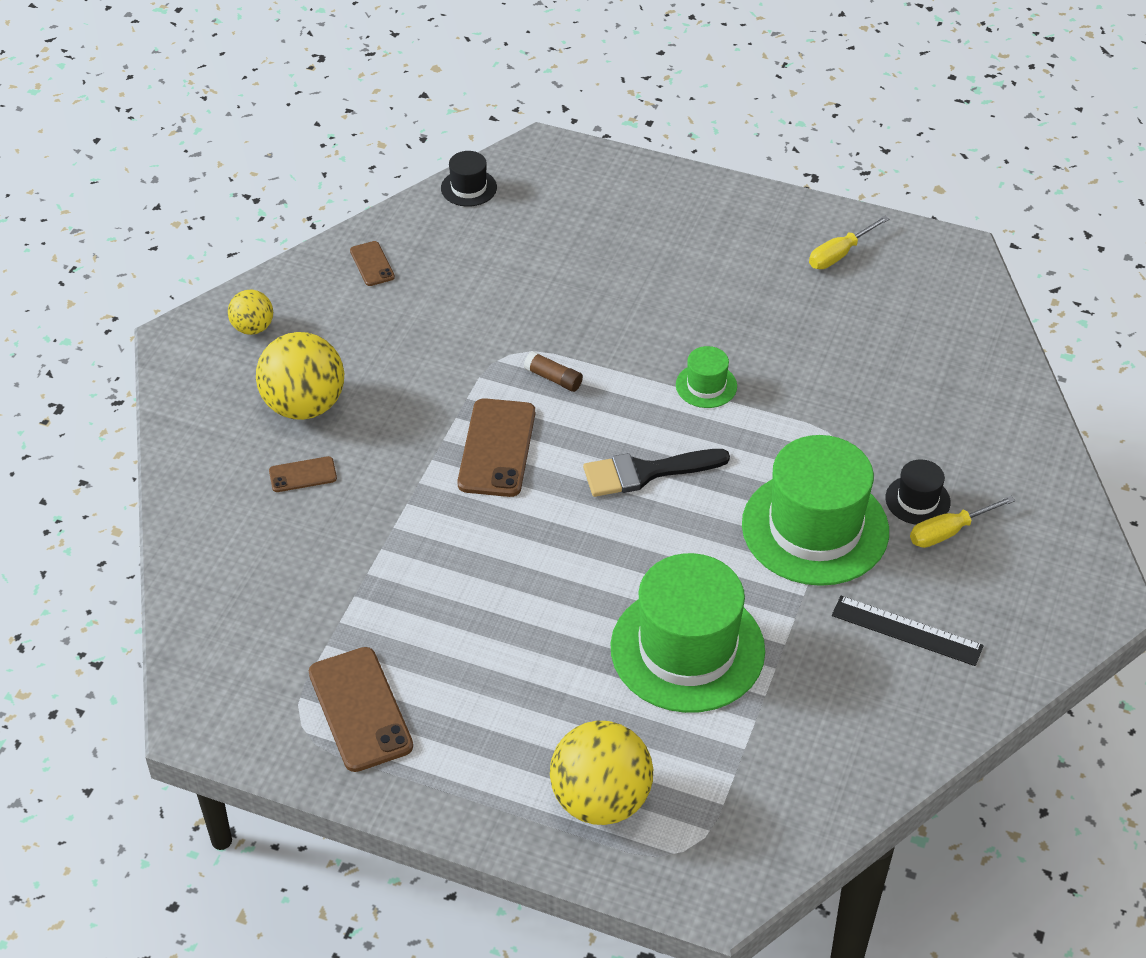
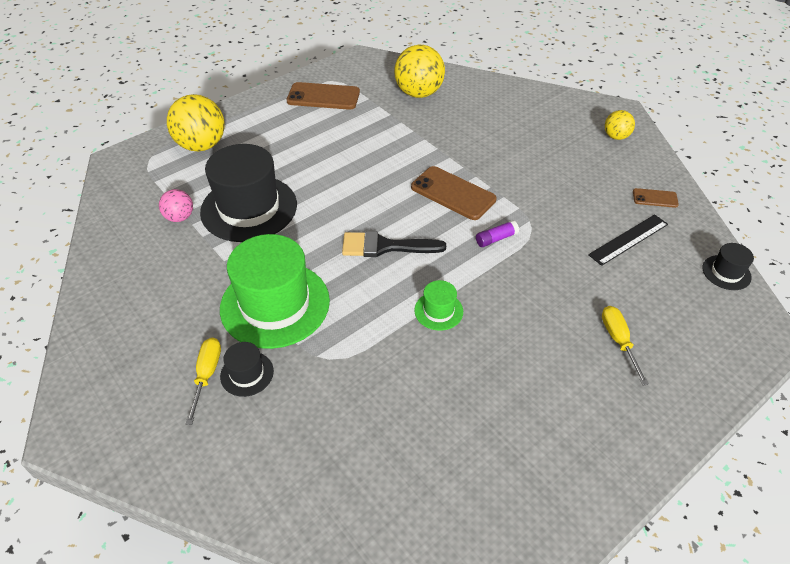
camera: 120 degrees right, 0 degrees up
(303, 475) = (485, 121): brown phone -> none
(304, 405) = (538, 136): yellow ball -> yellow ball (418, 93)
(553, 378) = (496, 239): brown glue stick -> purple glue stick
(645, 472) = (385, 246): black brush -> black brush turned 105 degrees counterclockwise
(687, 649) = (249, 208): green hat -> black hat
(764, 718) = (180, 217): none -> pink ball
(839, 254) = (537, 482): yellow screwdriver -> yellow screwdriver (618, 341)
(906, 631) = (163, 306): black ruler -> black ruler (628, 239)

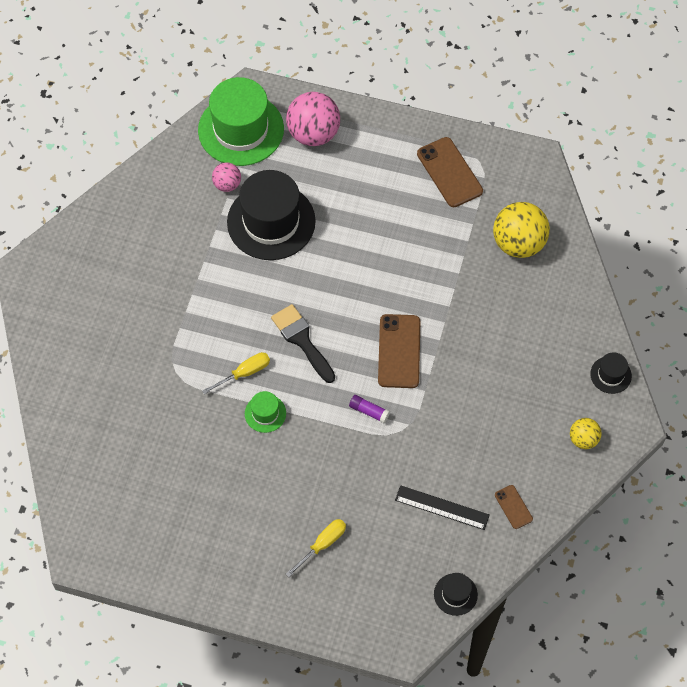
camera: 55 degrees right, 15 degrees up
(202, 145) = (313, 133): yellow ball -> pink ball
(207, 375) = (113, 311): yellow screwdriver -> yellow screwdriver (244, 373)
(247, 374) = (130, 333): black hat -> black hat (610, 375)
(275, 304) = (195, 307): green hat -> green hat (241, 129)

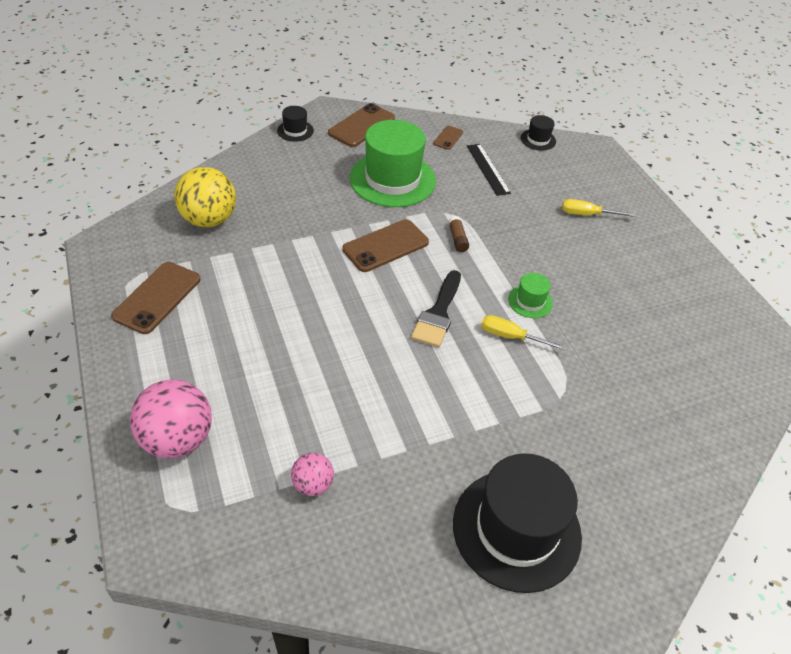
camera: 130 degrees left, 15 degrees down
(241, 129) = (220, 521): green hat -> green hat (392, 179)
(271, 221) = (329, 411): black hat -> black hat (516, 529)
(369, 411) = (457, 239): purple glue stick -> brown glue stick
(583, 439) = (362, 126): yellow ball -> brown phone

